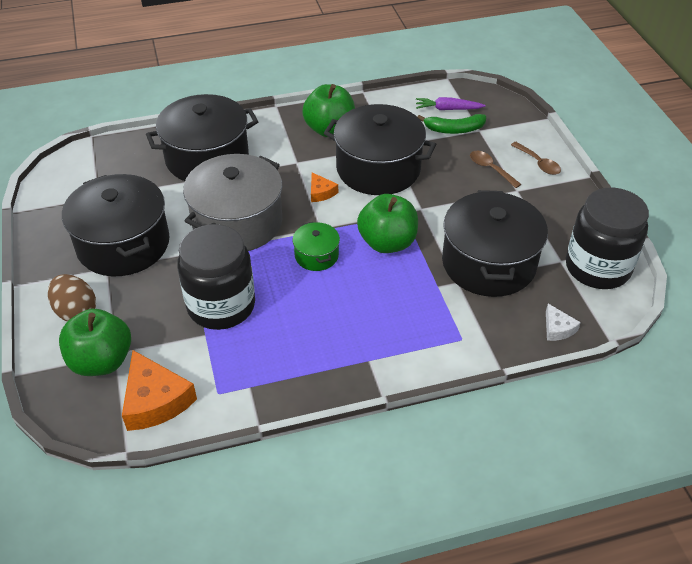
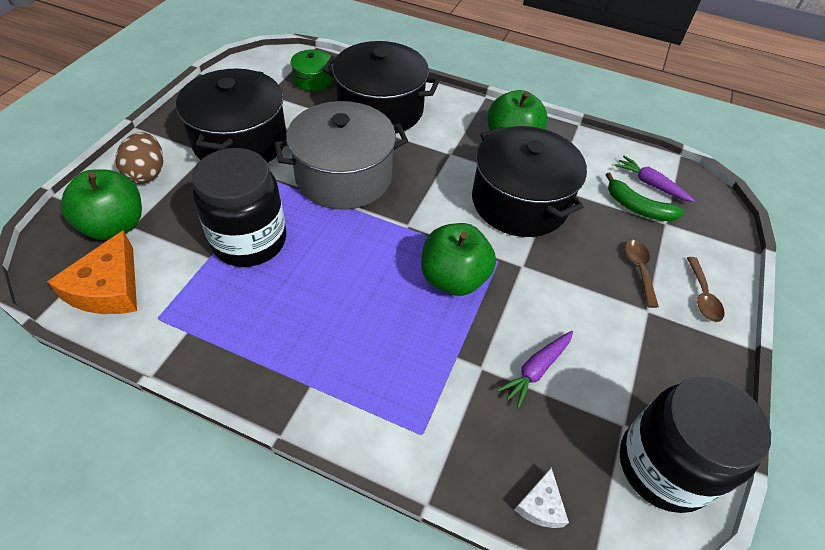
camera: 35 degrees right, 5 degrees up
(316, 255) = (376, 248): green pot -> green pot (313, 80)
(321, 192) = (443, 193): orange cheese -> none
(488, 263) = (536, 370): black pot -> purple carrot

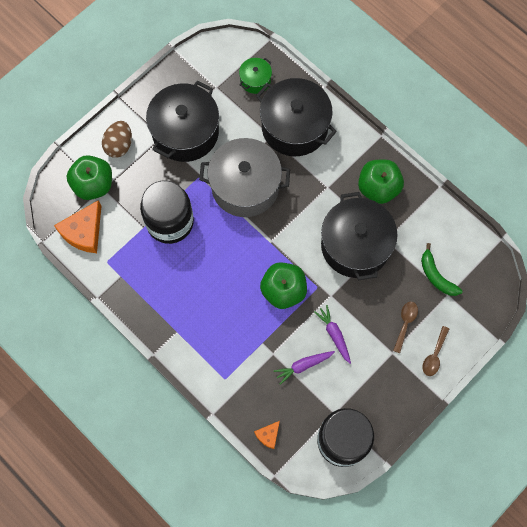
camera: 25 degrees right, 20 degrees up
(541, 505) = (268, 435): white cheese -> orange cheese
(650, 184) = (459, 259): purple carrot -> purple carrot (334, 335)

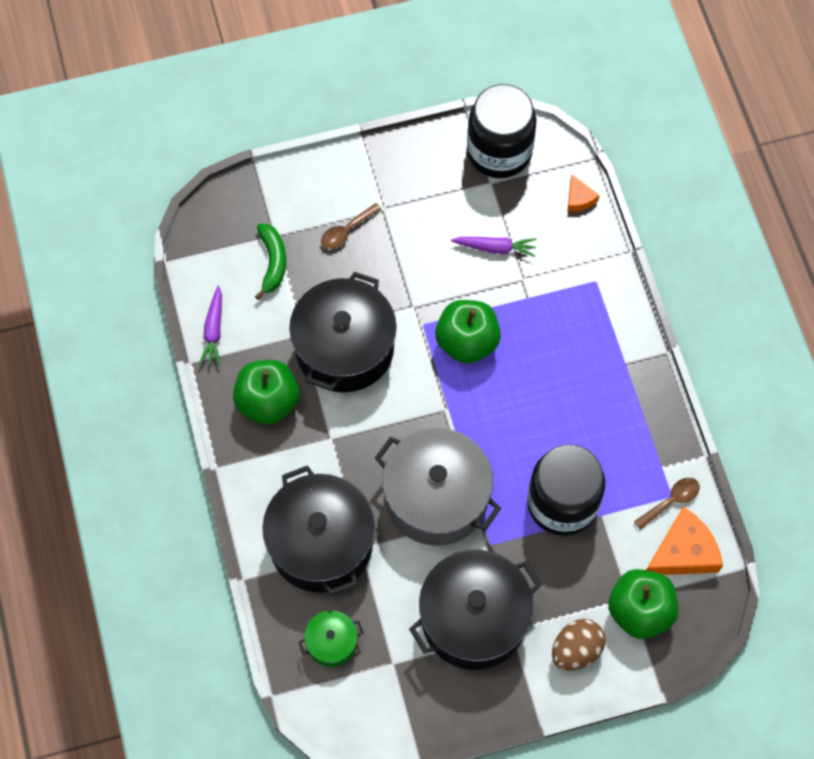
camera: 150 degrees left, 5 degrees down
(268, 435) = (579, 198): orange cheese -> orange cheese turned 90 degrees clockwise
(334, 335) = (437, 262): purple carrot -> purple carrot (214, 330)
(434, 355) = (337, 181): brown spoon -> brown spoon (671, 501)

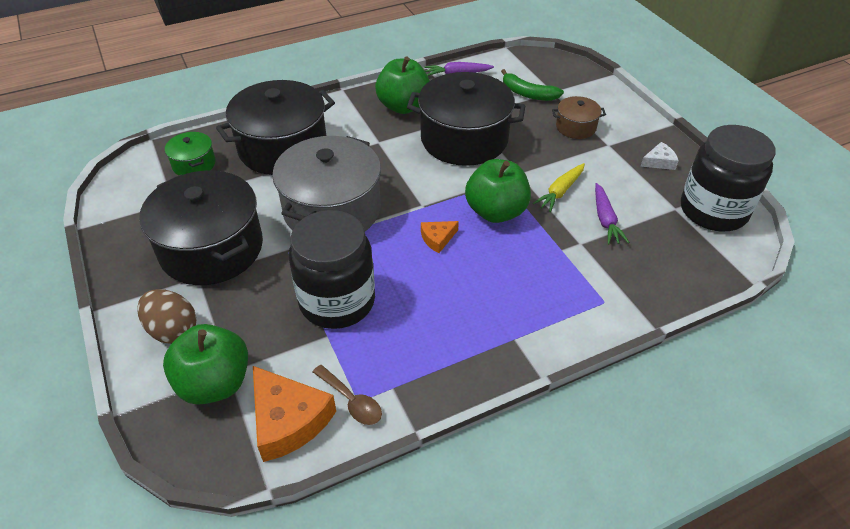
camera: 80 degrees right, 20 degrees down
(273, 262) = (527, 93): green banana -> green banana turned 45 degrees clockwise
(346, 231) = (575, 127): brown spoon -> brown pot
(420, 171) = (659, 162): none -> white cheese
(448, 276) = (560, 192): none -> yellow carrot
(579, 198) = (697, 277): orange cheese -> orange cheese (437, 238)

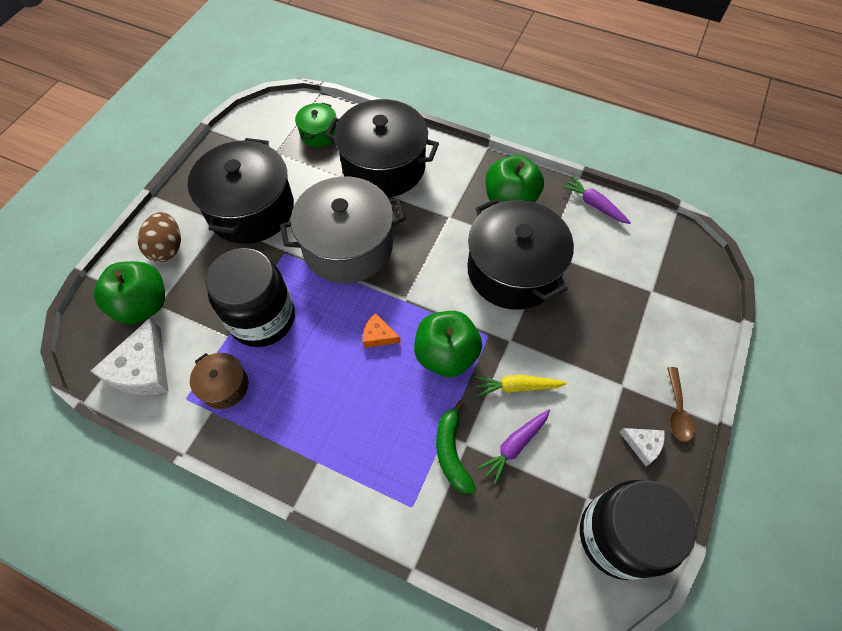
camera: 50 degrees right, 15 degrees up
(288, 420) = (142, 369): orange cheese -> white cheese
(351, 401) = (183, 394): brown spoon -> brown spoon (677, 410)
(527, 93) = (626, 274): green banana -> green banana (451, 452)
(575, 127) = (619, 342): brown pot -> brown pot (224, 386)

